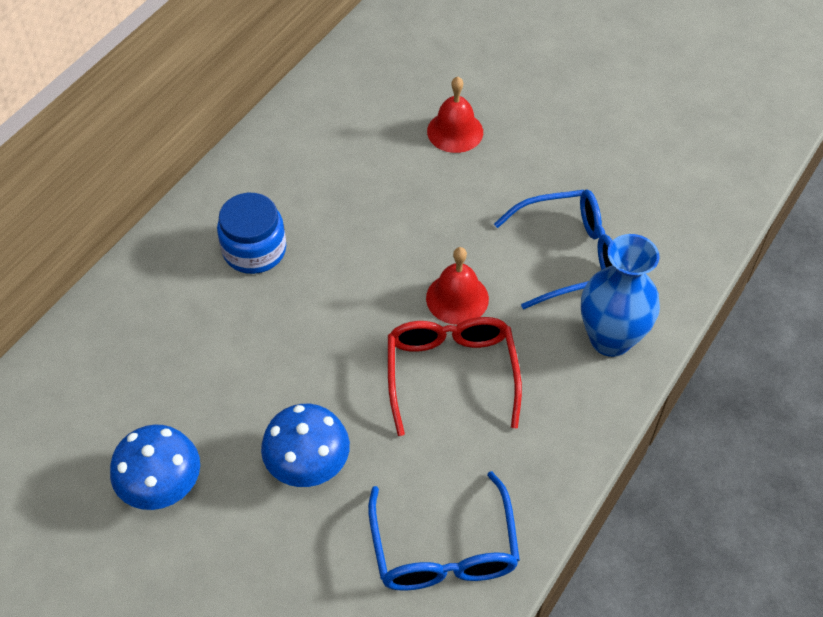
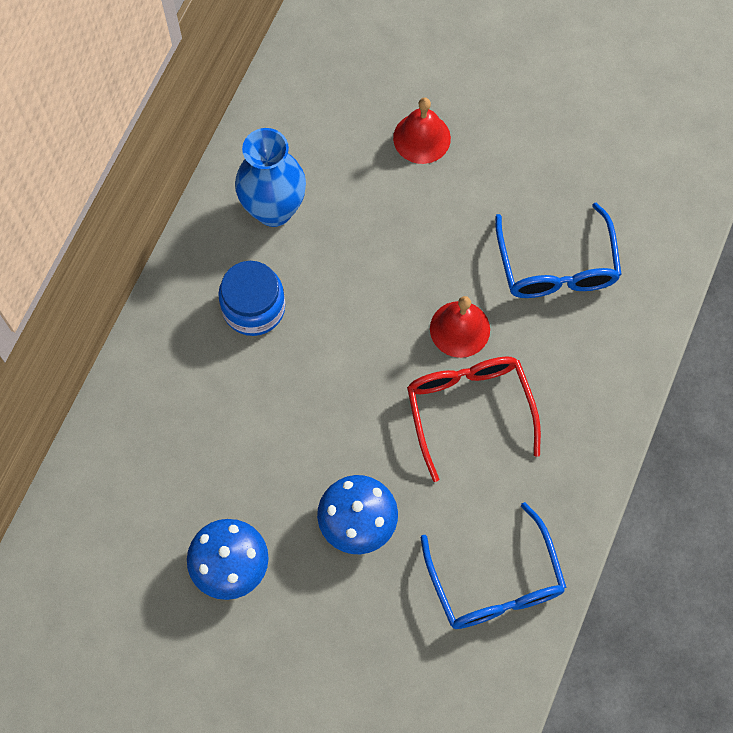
camera: 10 degrees left, 15 degrees up
(567, 256) = (556, 265): blue glasses -> blue glasses turned 105 degrees clockwise
(610, 339) = (610, 349): blue vase -> blue vase (274, 209)

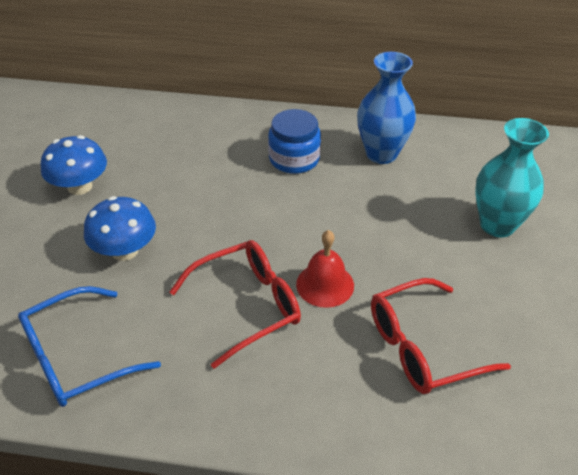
camera: 75 degrees right, 25 degrees down
(421, 138) = (497, 225): red bell -> turquoise vase
(556, 265) = (424, 347): blue glasses -> red glasses

